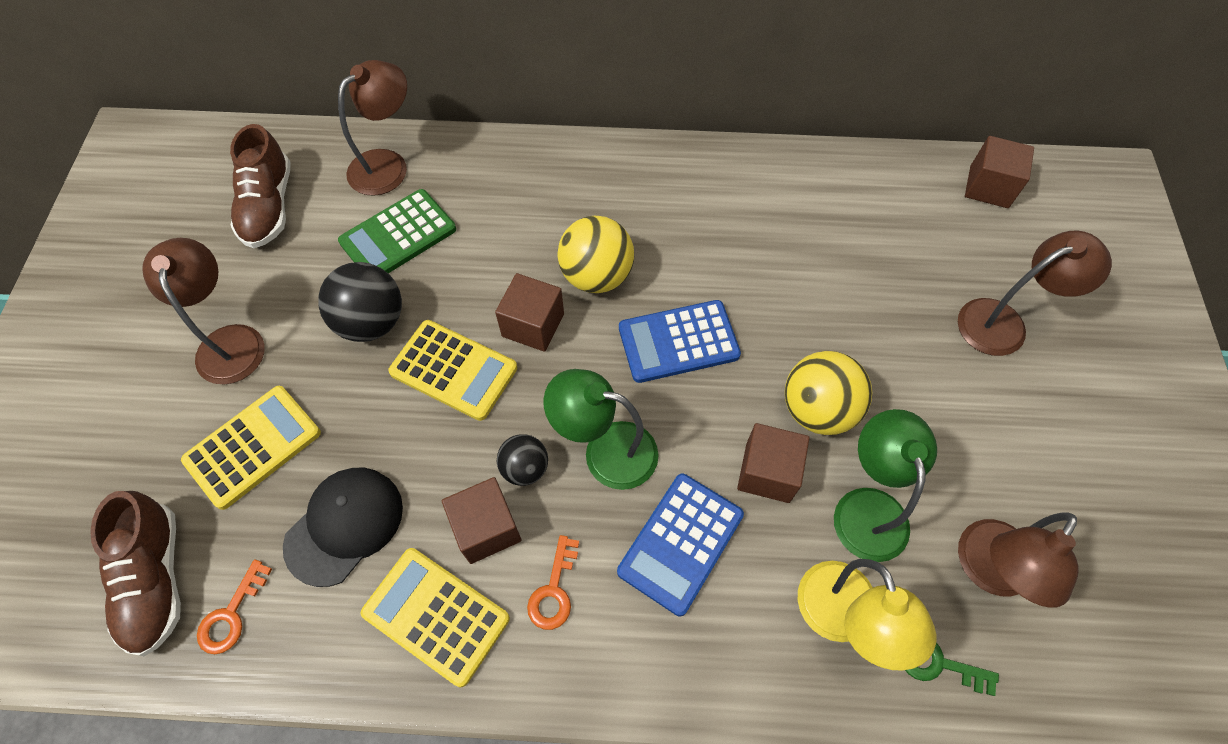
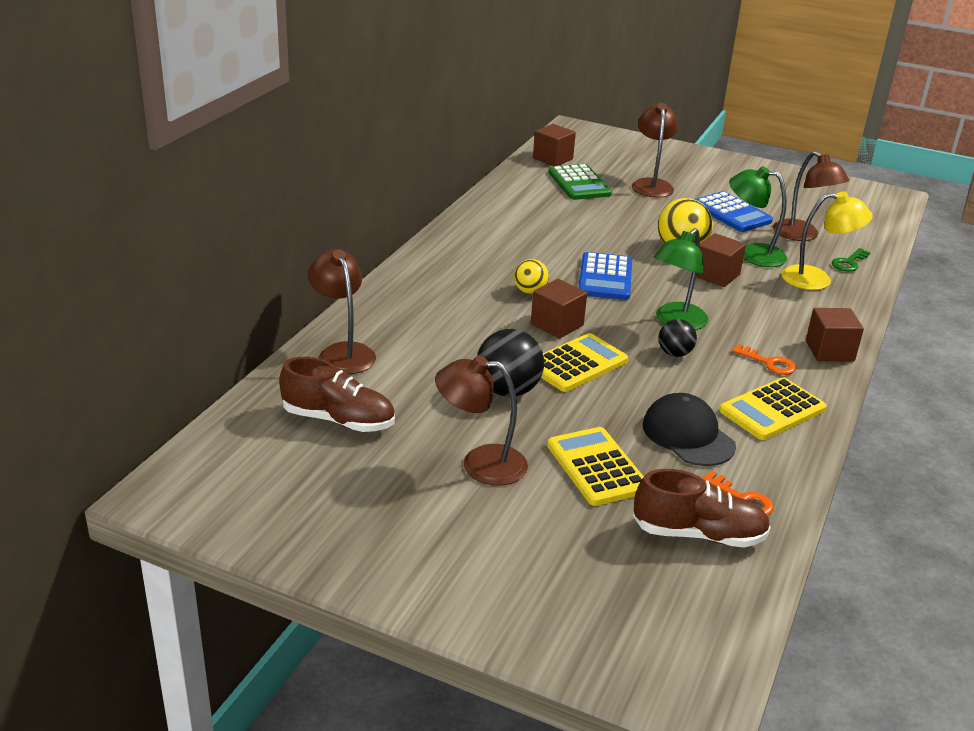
camera: 70 degrees left, 30 degrees down
(398, 236) = (427, 362): green calculator -> green calculator (579, 183)
(486, 528) = (714, 378): brown cube -> brown cube (829, 351)
(596, 276) = (530, 291): yellow ball -> yellow ball, size x0.60
(680, 543) = (752, 314): blue calculator -> blue calculator (731, 213)

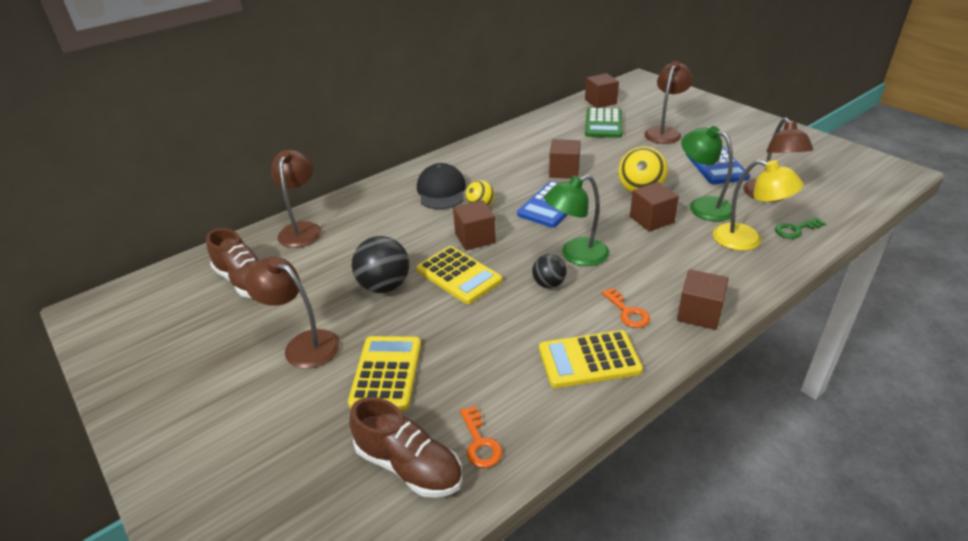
camera: 30 degrees right, 5 degrees up
(577, 364) = (459, 275): yellow calculator -> yellow calculator turned 60 degrees clockwise
(584, 240) = (564, 171): none -> brown cube
(688, 435) = (489, 364): black cap -> black cap (441, 191)

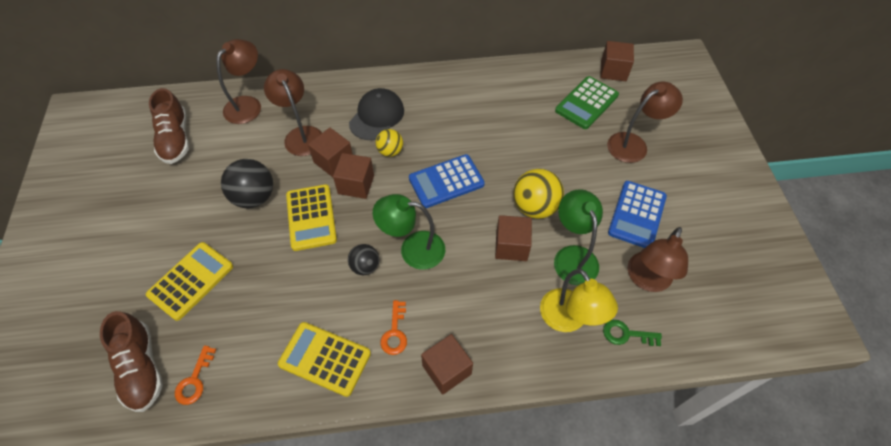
camera: 30 degrees right, 20 degrees up
(303, 345) = (164, 221): brown lamp -> brown lamp (301, 135)
(564, 171) = (494, 146): brown cube -> brown cube (333, 161)

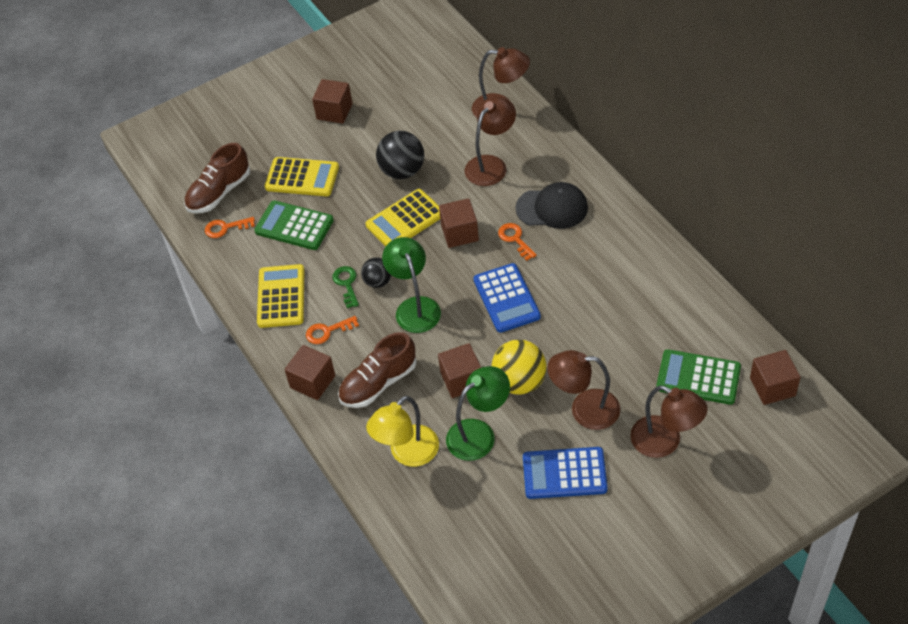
camera: 70 degrees right, 5 degrees down
(175, 139) = (429, 85): brown shoe -> brown shoe (378, 383)
(245, 311) = (294, 226): none -> green calculator
(333, 161) = (475, 204): brown cube -> brown cube (334, 111)
(390, 151) = (515, 239): yellow ball -> orange key
(446, 181) = (506, 298): blue calculator -> blue calculator turned 150 degrees counterclockwise
(626, 334) = (416, 505): green key -> green key (346, 284)
(646, 280) = (487, 505): brown lamp -> brown lamp (584, 409)

